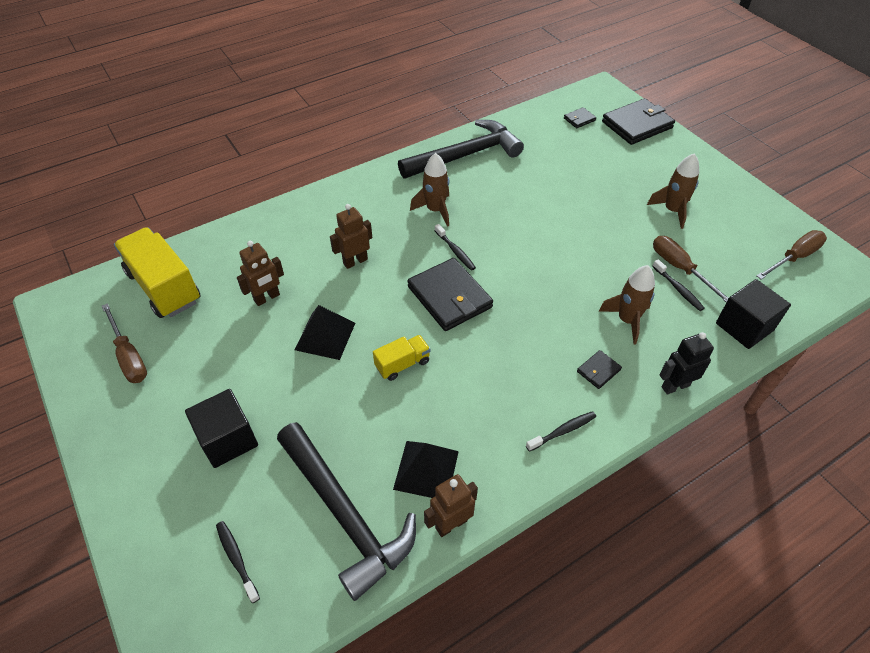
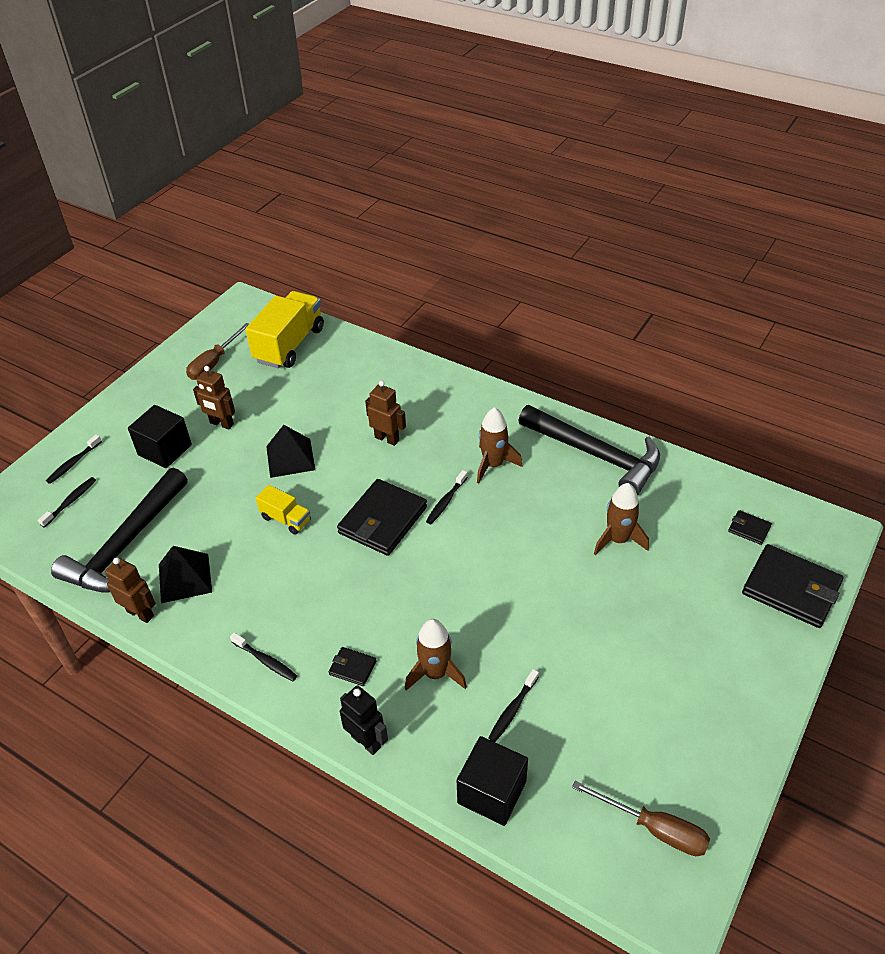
camera: 65 degrees right, 5 degrees down
(173, 542) = (73, 463): none -> black toothbrush
(267, 298) = (311, 405): brown robot -> brown robot (221, 424)
(672, 210) = (647, 670): brown rocket -> brown rocket (618, 540)
(680, 269) = (548, 703): brown screwdriver -> none

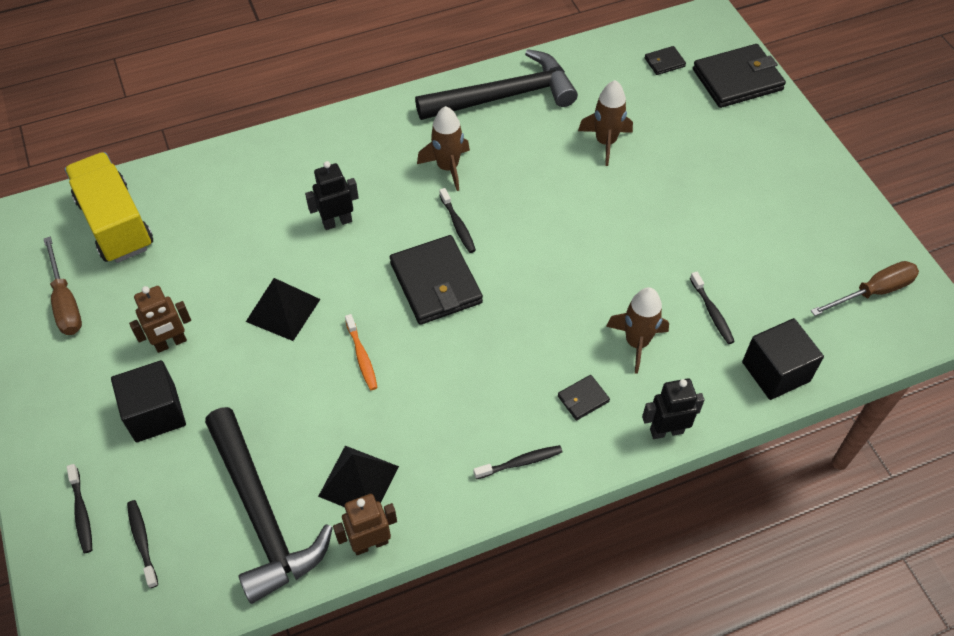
camera: 55 degrees left, 10 degrees up
(286, 519) = (362, 357): yellow truck -> orange toothbrush
(387, 439) = (337, 222): brown robot -> black robot

